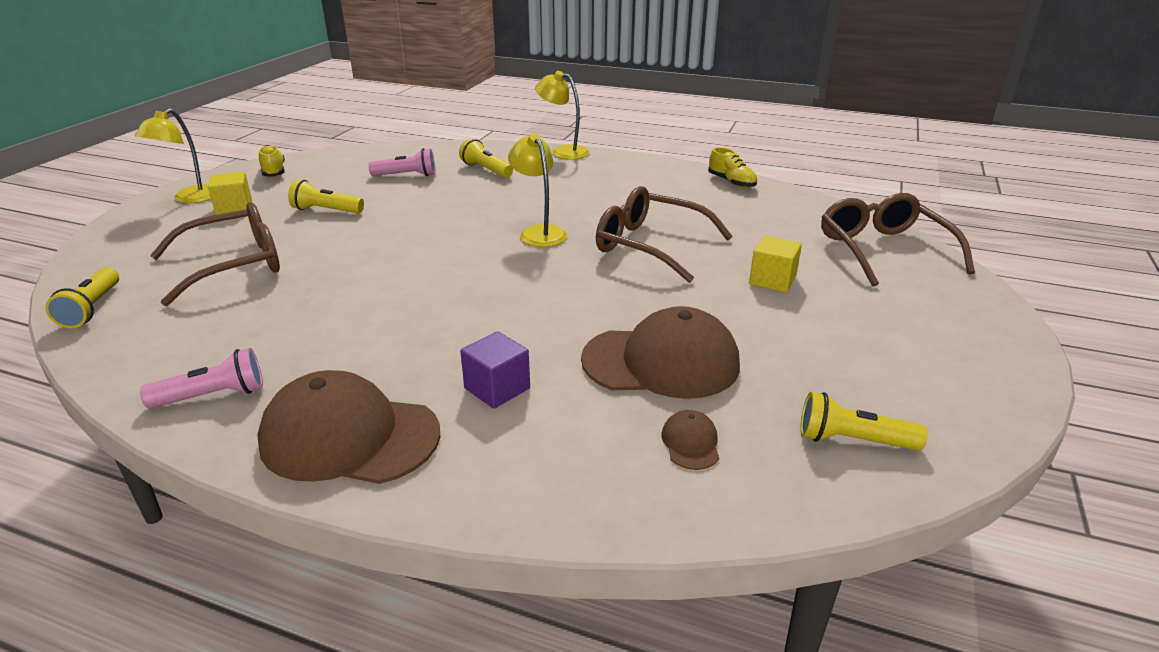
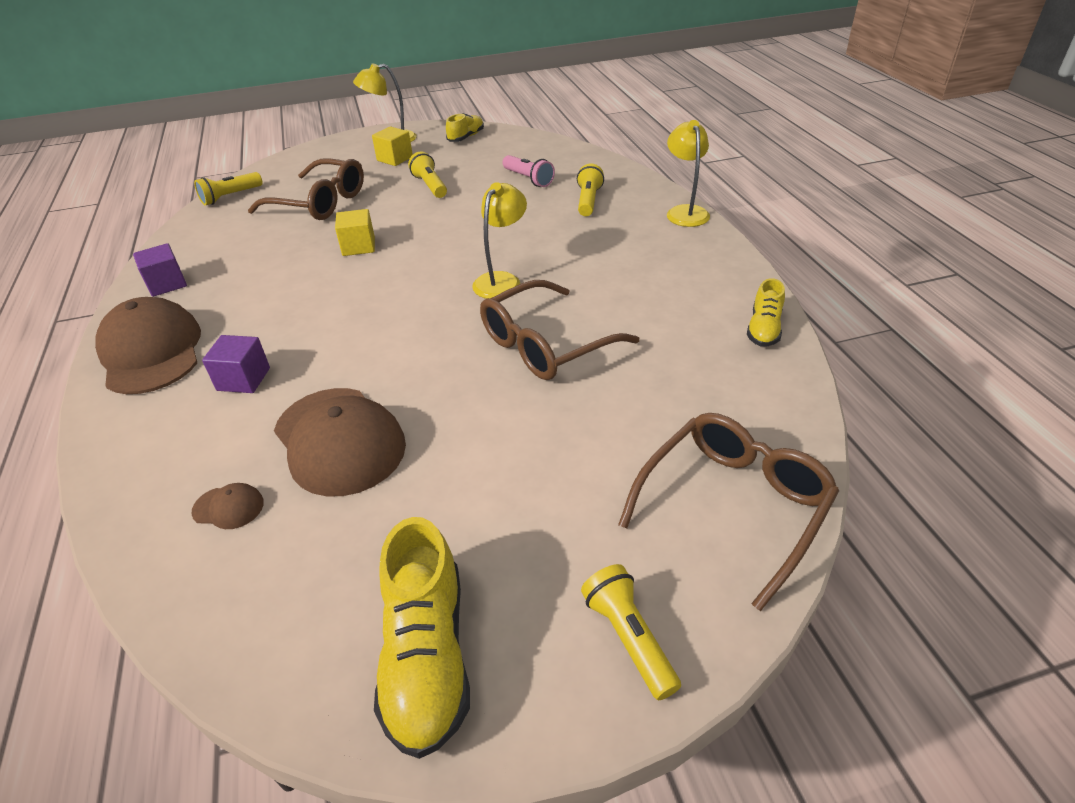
camera: 55 degrees right, 10 degrees up
(213, 396) = (167, 284): pink flashlight -> purple cube
(650, 245) = (545, 344): brown glasses -> brown glasses turned 120 degrees counterclockwise
(690, 443) = (228, 507): brown cap -> brown cap turned 45 degrees clockwise
(772, 280) = (556, 447): yellow cube -> yellow cube (358, 246)
(852, 440) = (290, 611): yellow flashlight -> yellow flashlight (628, 637)
(940, 392) = (427, 656): none -> yellow shoe

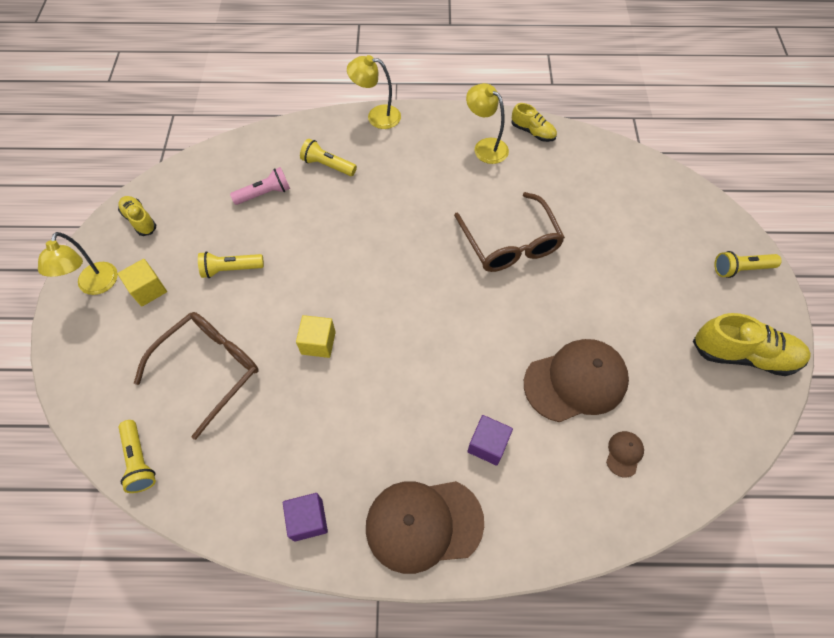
camera: 75 degrees left, 20 degrees up
(501, 280) = (421, 250): yellow lamp -> yellow lamp (485, 147)
(733, 505) = (669, 201): brown glasses -> none

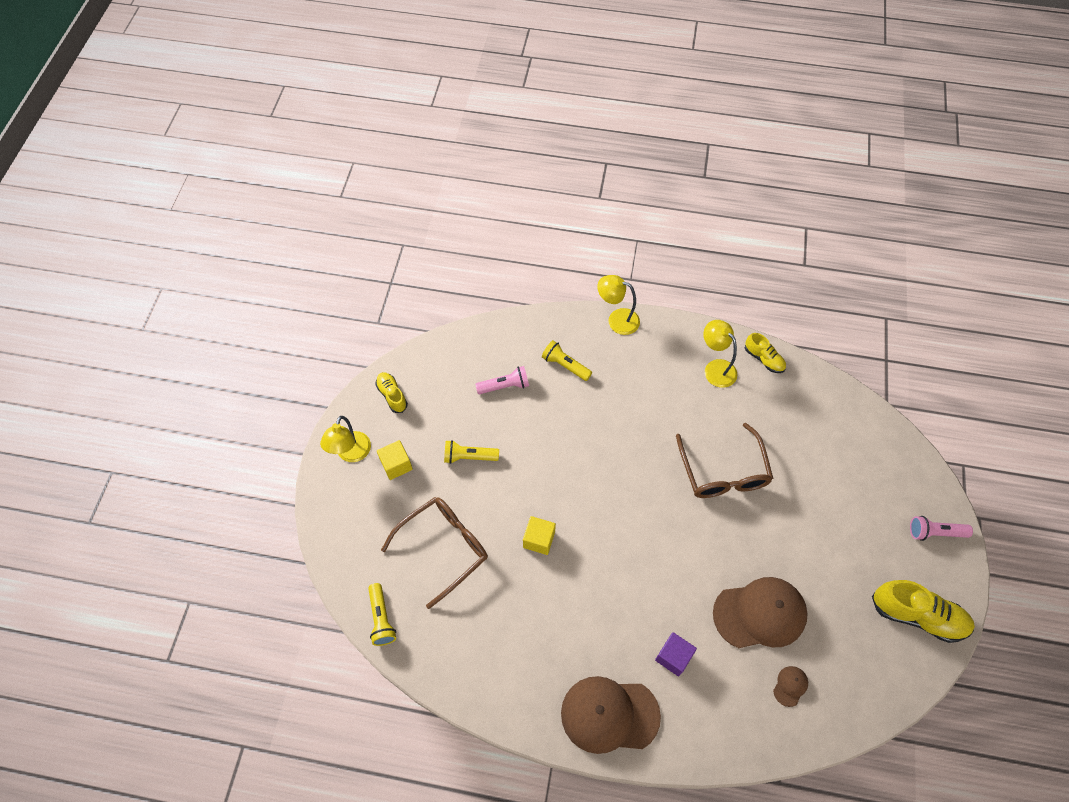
camera: 10 degrees right, 0 degrees up
(308, 520) = (515, 693): purple cube -> none
(740, 269) = (934, 532): yellow flashlight -> pink flashlight

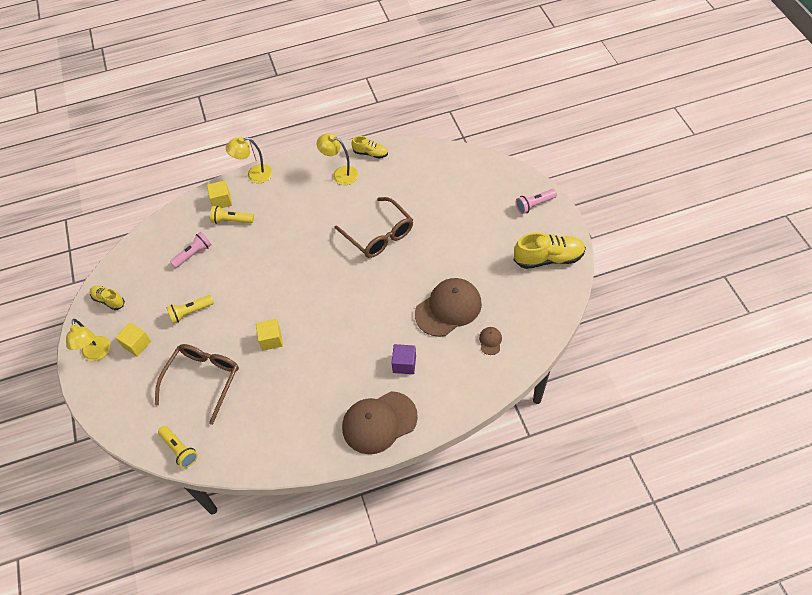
camera: 25 degrees left, 5 degrees down
(565, 334) = (221, 201): none -> yellow cube

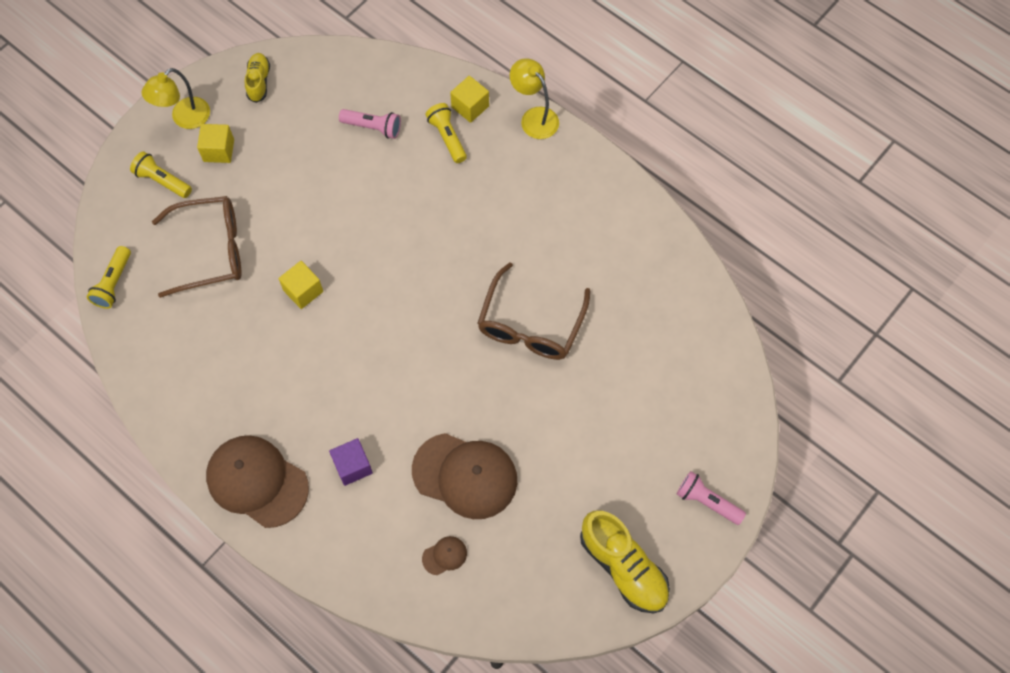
camera: 55 degrees right, 10 degrees up
(190, 312) = (291, 178): yellow flashlight -> yellow flashlight (162, 181)
(340, 174) = (601, 218): yellow lamp -> none
(370, 153) = (660, 235): yellow shoe -> none

